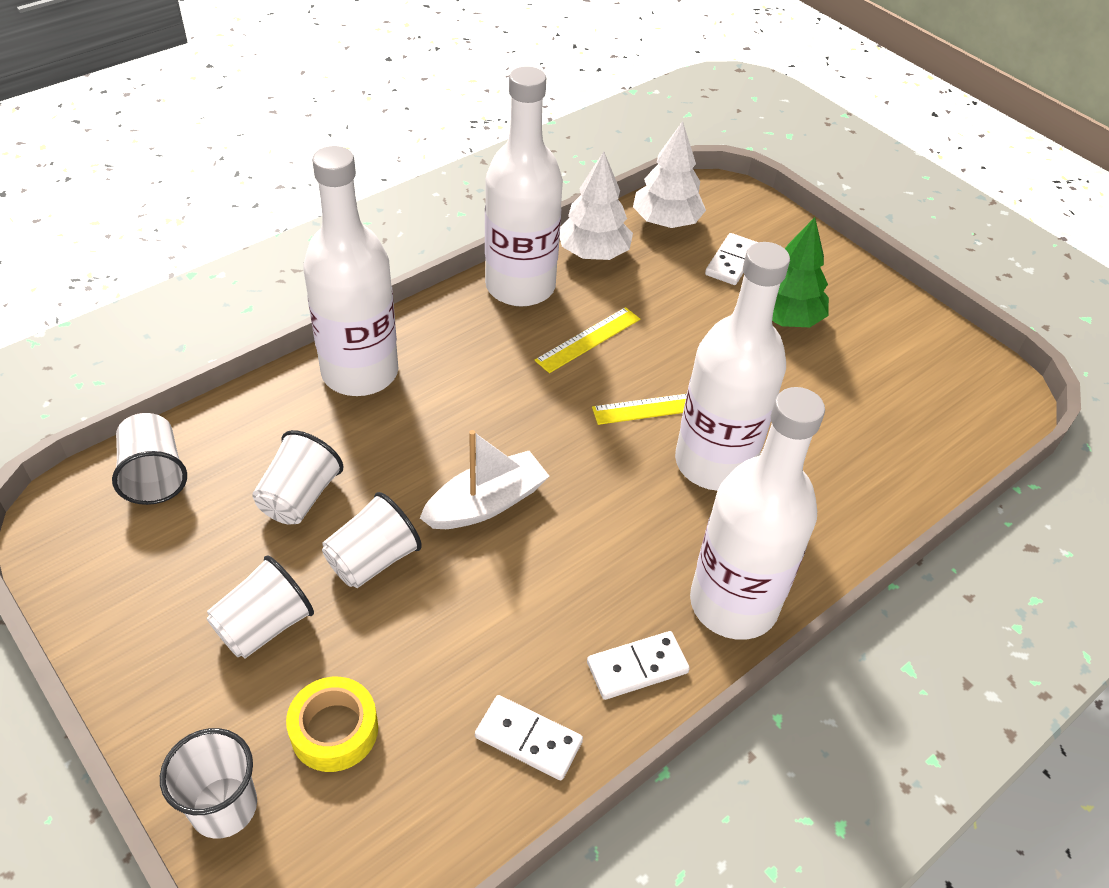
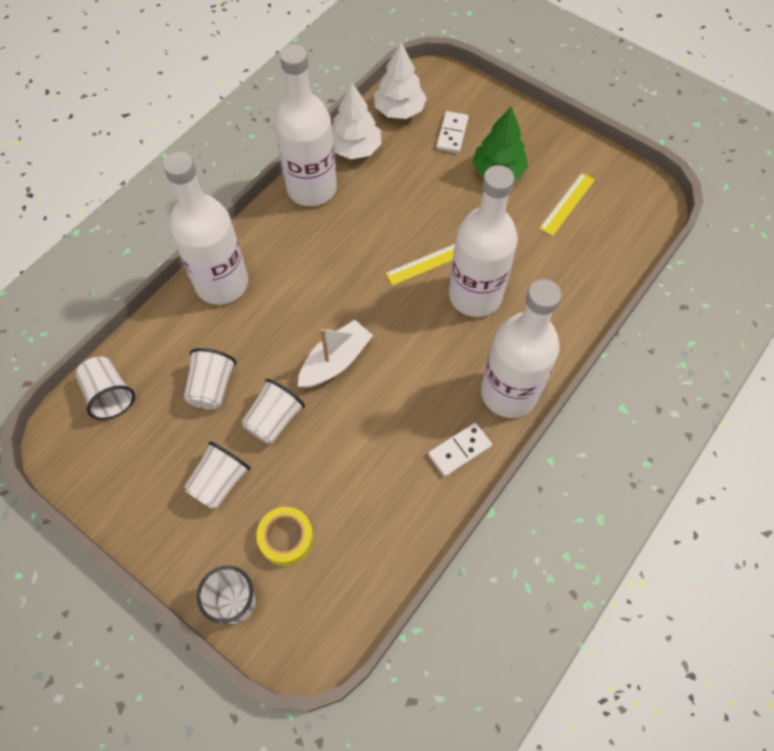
camera: 10 degrees left, 15 degrees up
(528, 739) = (405, 514): white domino -> none
(588, 340) = (370, 221): yellow ruler -> yellow ruler (567, 204)

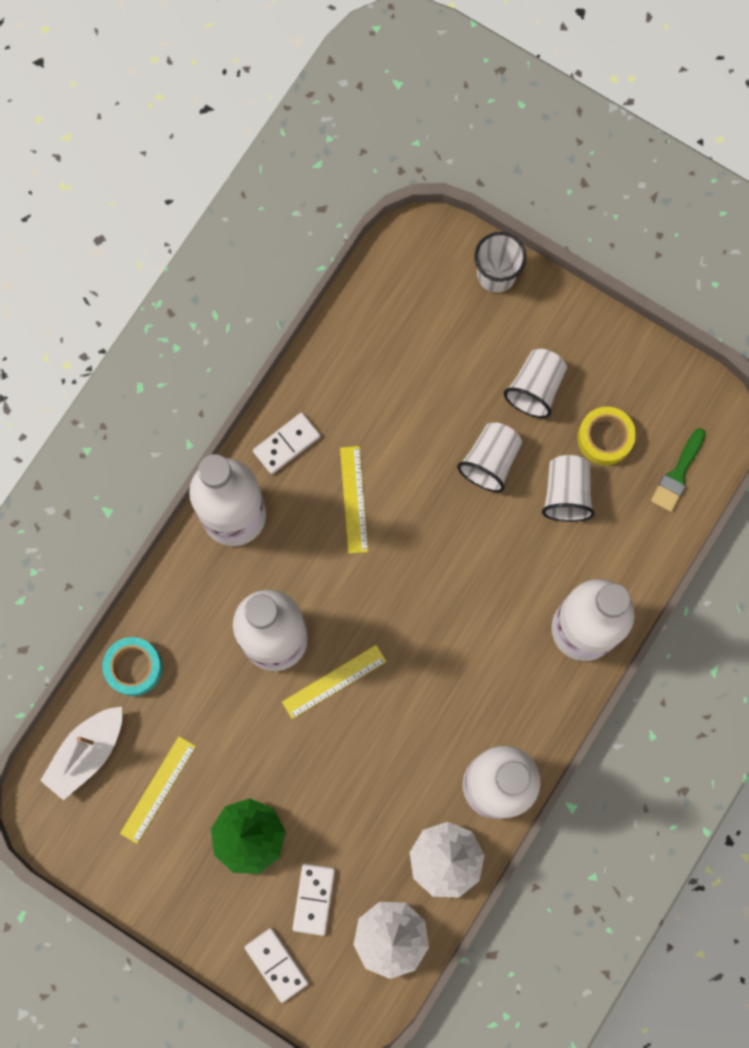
camera: 175 degrees right, 15 degrees up
(110, 395) = (677, 474): white cup -> green brush
(286, 538) = (457, 338): yellow tape -> yellow tape (605, 438)
(335, 361) = (432, 537): white boat -> white boat (87, 753)
(401, 397) = (353, 499): none -> yellow ruler
(480, 102) = (276, 964): none -> white domino
(591, 284) = (134, 667): none -> turquoise tape

